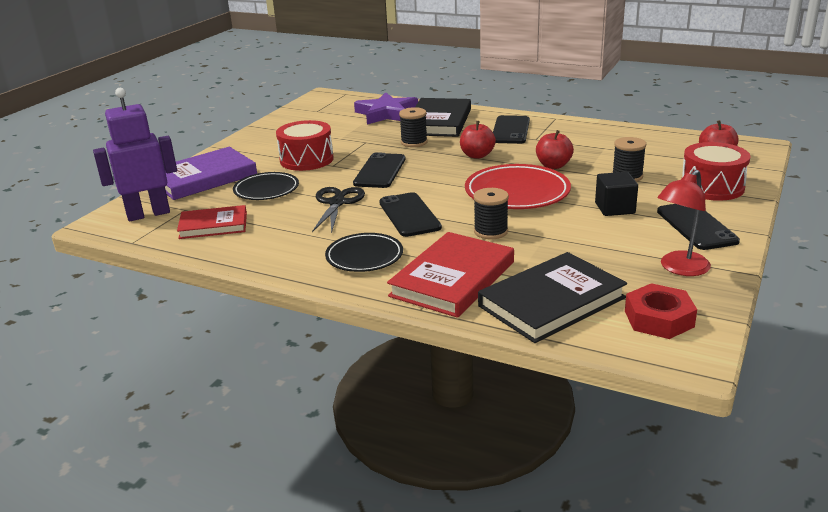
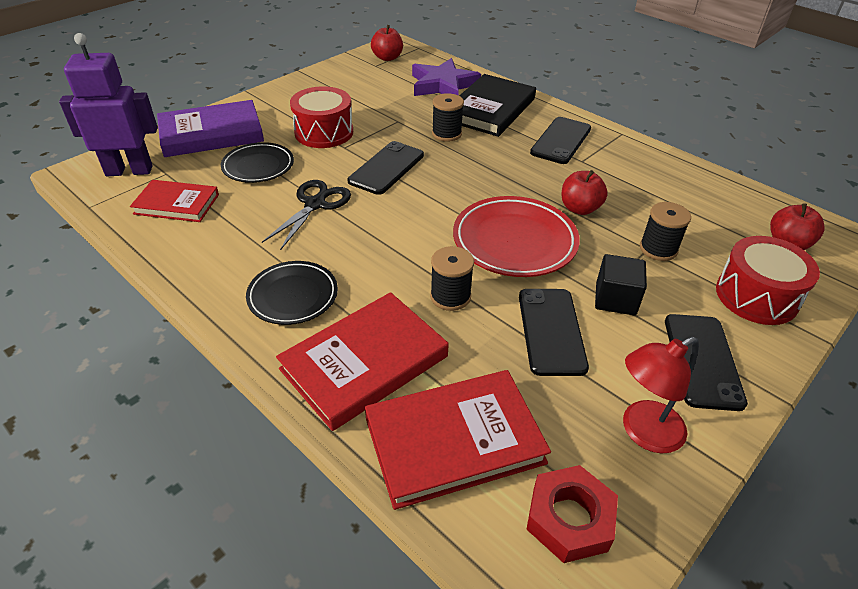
camera: 15 degrees right, 15 degrees up
(409, 215) = (377, 244): black phone -> black phone (551, 331)
(477, 155) = (502, 170): red apple -> red apple (387, 58)
(551, 302) = (454, 440): black book -> red book

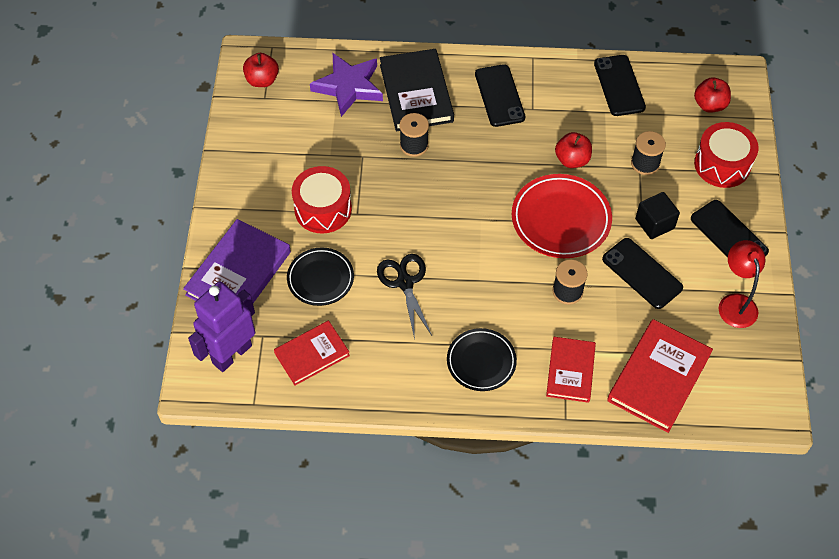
camera: 40 degrees left, 15 degrees up
(364, 363) = (570, 371): red book -> red book, size x0.64
(386, 168) = (412, 213): black phone -> black phone (619, 85)
(569, 519) = (741, 374): red nut -> none
(643, 432) = (735, 303): red lamp -> red lamp turned 150 degrees clockwise

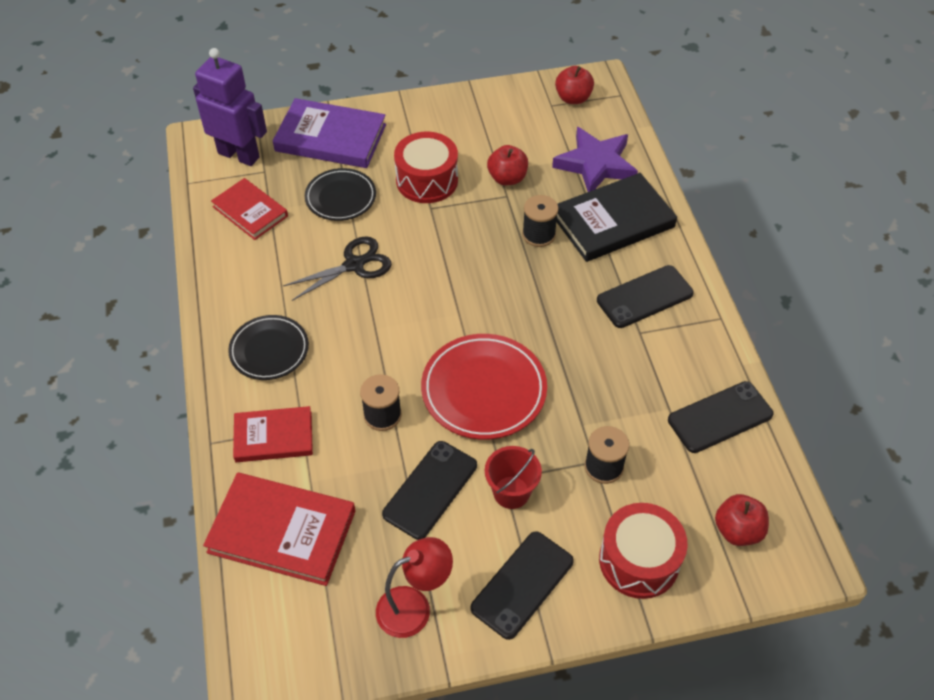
camera: 75 degrees right, 5 degrees down
(572, 160) = (578, 386): red apple -> red apple (507, 178)
(654, 223) = (511, 492): black cube -> red bucket

